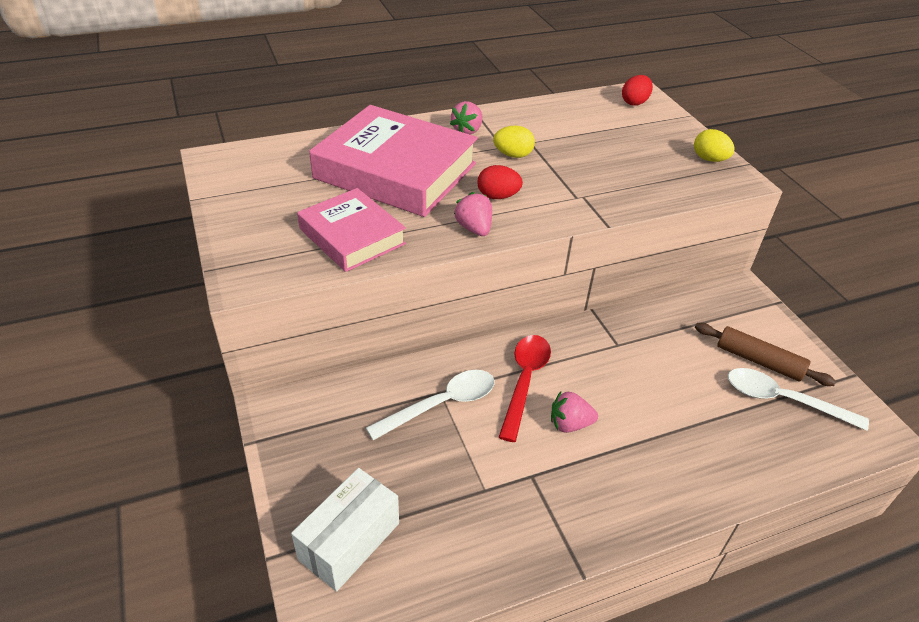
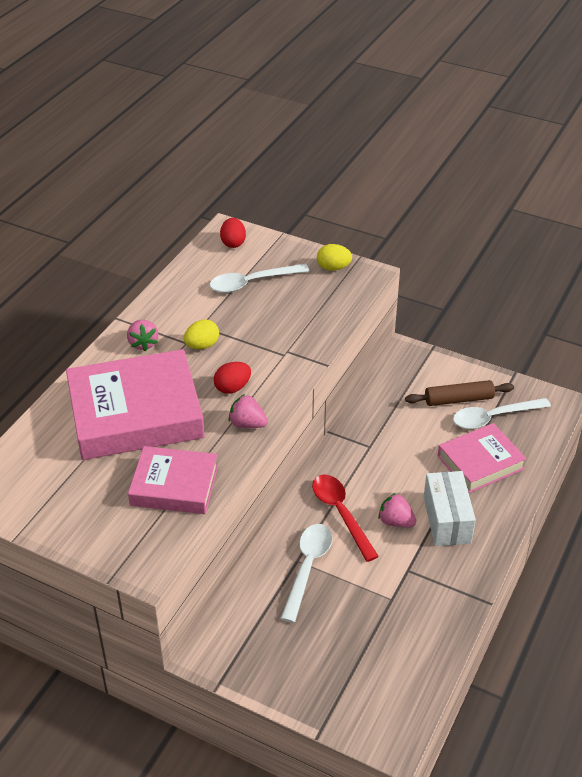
camera: 40 degrees left, 0 degrees up
(349, 541) = (351, 689): white box -> white box (447, 520)
(569, 424) = (395, 521): pink strawberry -> pink strawberry turned 75 degrees clockwise
(615, 135) = (252, 283): none -> white spoon
(722, 431) = (480, 462): none -> pink book

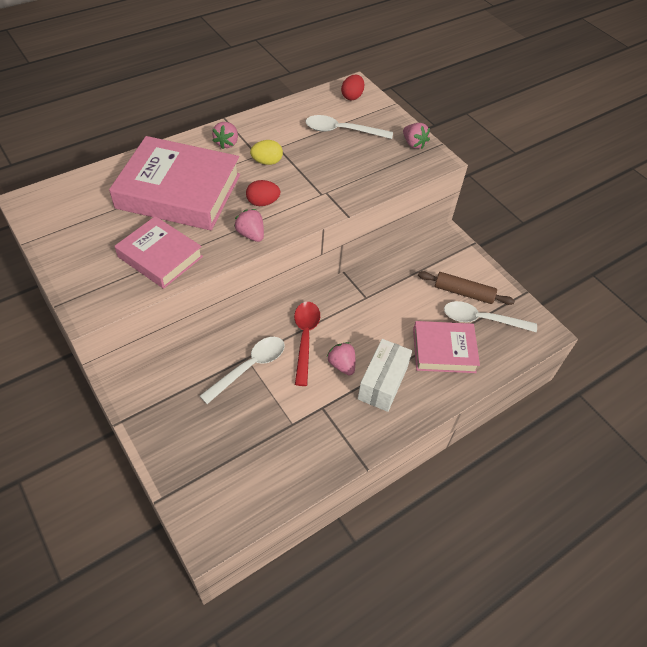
camera: 25 degrees right, 10 degrees up
(333, 268) = (413, 144): yellow egg -> pink strawberry

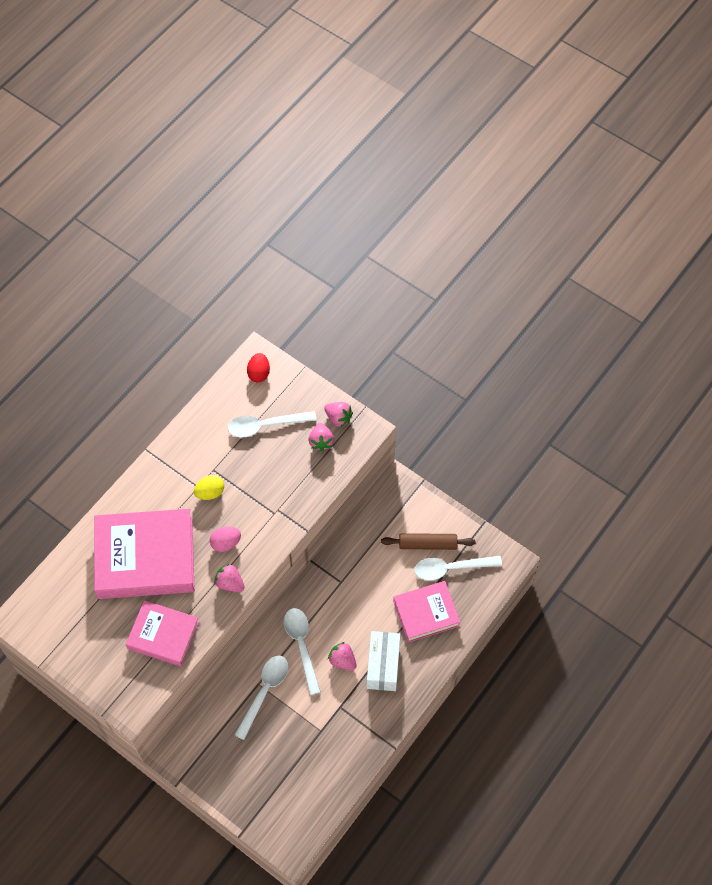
camera: 15 degrees left, 10 degrees up
(227, 143) = (163, 482): pink strawberry -> pink strawberry (321, 441)
(263, 202) = (226, 543): red egg -> pink egg
(305, 338) = (301, 645): red spoon -> white spoon

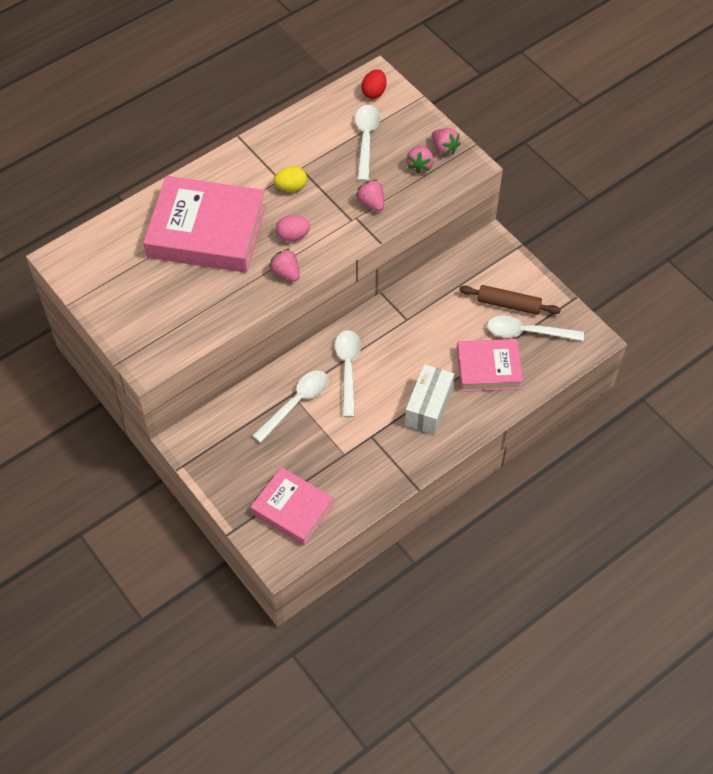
camera: 15 degrees right, 5 degrees down
(163, 635) = (202, 305): pink book -> pink book (292, 509)
(265, 425) = (366, 139): white spoon -> white spoon turned 90 degrees clockwise
(342, 660) = (387, 393): pink strawberry -> pink strawberry (371, 203)

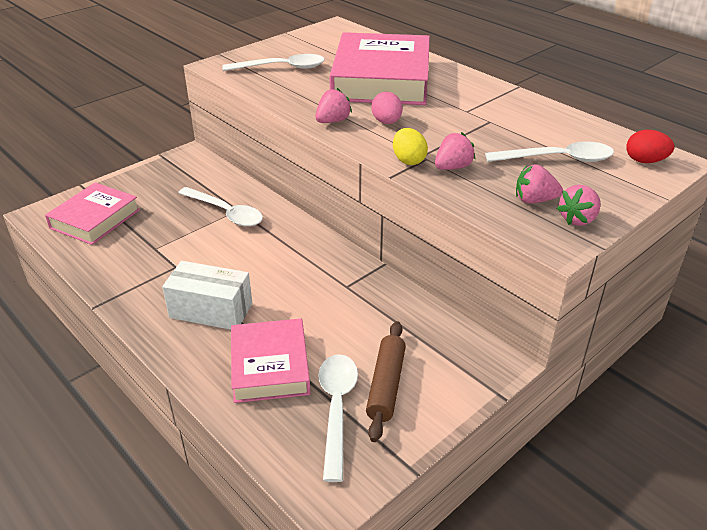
camera: 85 degrees right, 20 degrees down
(291, 187) = (458, 117): yellow egg -> yellow egg (408, 160)
(348, 369) = (270, 244): white spoon -> white spoon (282, 68)

